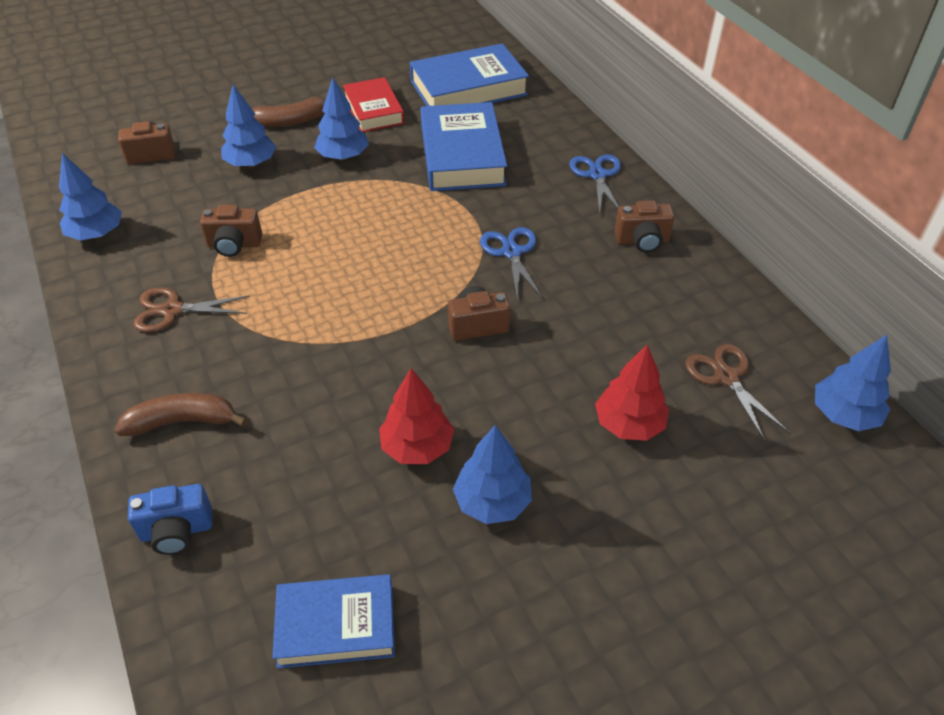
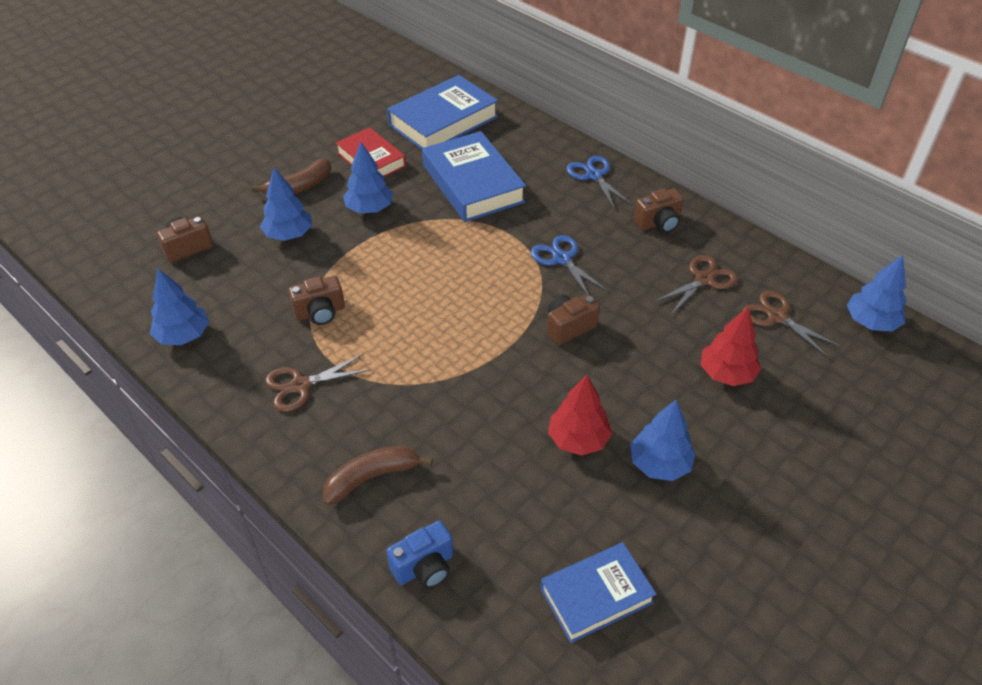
camera: 20 degrees left, 0 degrees up
(661, 313) = (704, 279): none -> brown scissors

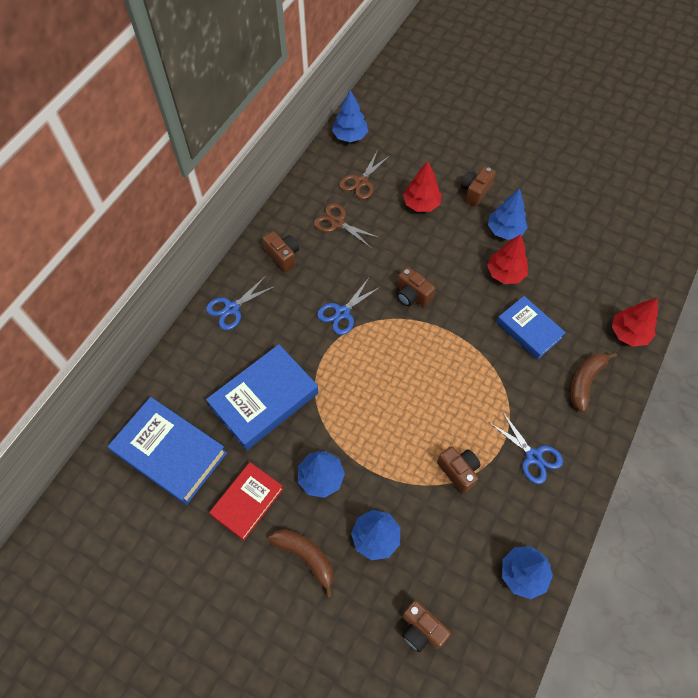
camera: 105 degrees left, 15 degrees up
(301, 385) = (533, 456): brown scissors -> blue scissors
(371, 477) = (585, 381): brown banana -> brown banana turned 75 degrees clockwise
(424, 567) = (628, 333): blue camera -> red tree
(596, 595) = (602, 248): blue book -> blue book (529, 330)
(744, 447) = (475, 192): none -> brown camera

